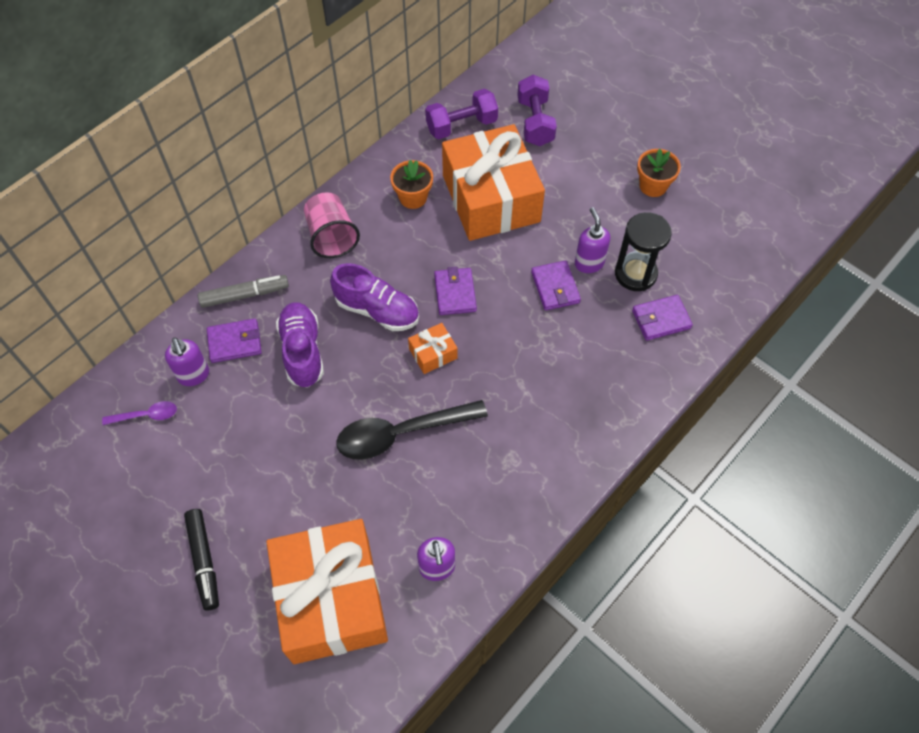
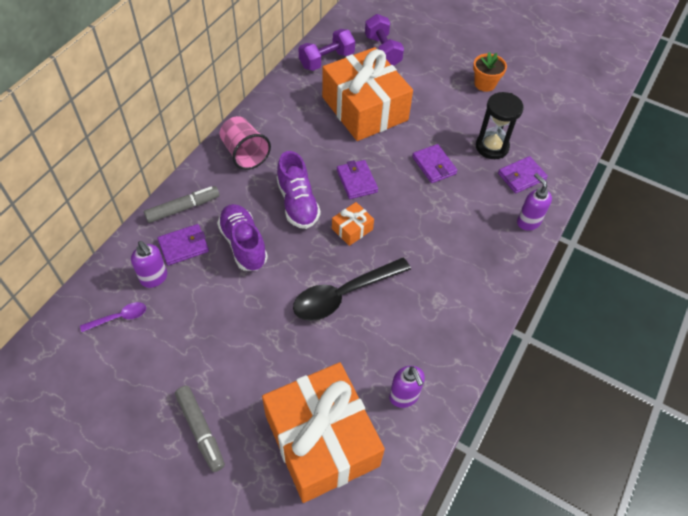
camera: 15 degrees left, 5 degrees down
(204, 561) = (200, 430): black marker -> grey marker
(377, 310) = (297, 203): purple shoe -> purple shoe turned 60 degrees clockwise
(413, 197) = (303, 116): orange flower pot -> none
(589, 263) = (454, 144): purple soap dispenser -> purple soap dispenser (528, 222)

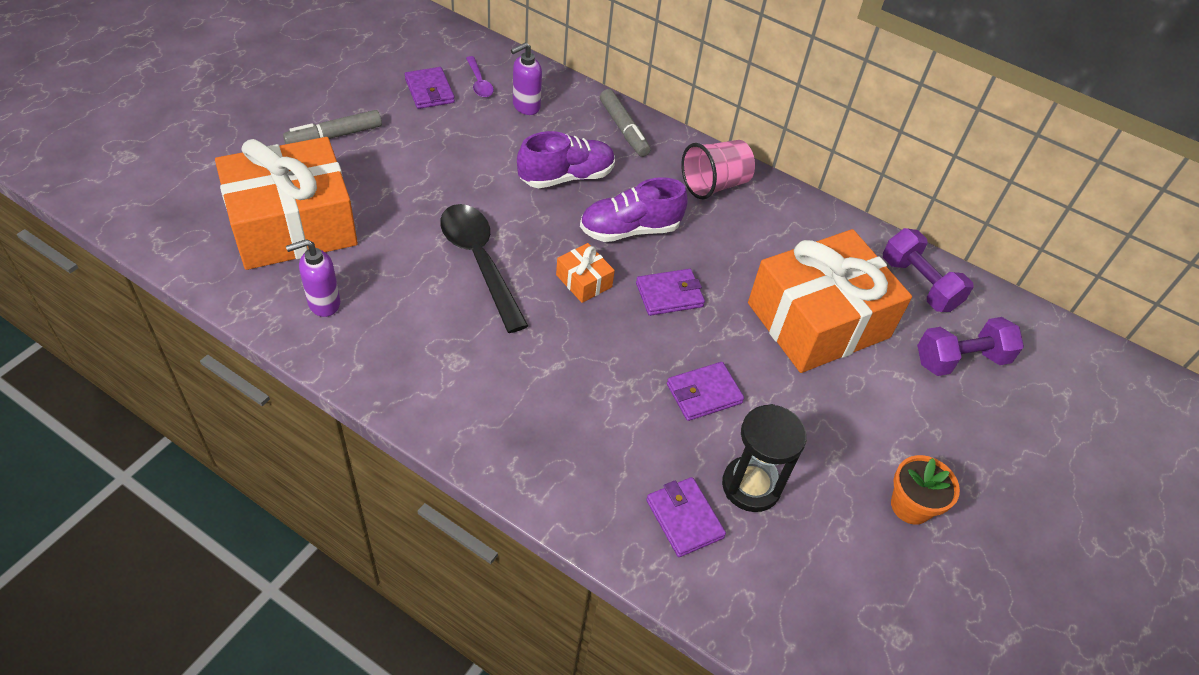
camera: 90 degrees right, 5 degrees down
(183, 246) = (567, 128): purple wallet -> purple wallet (429, 91)
(528, 222) = (585, 507): purple soap dispenser -> none

